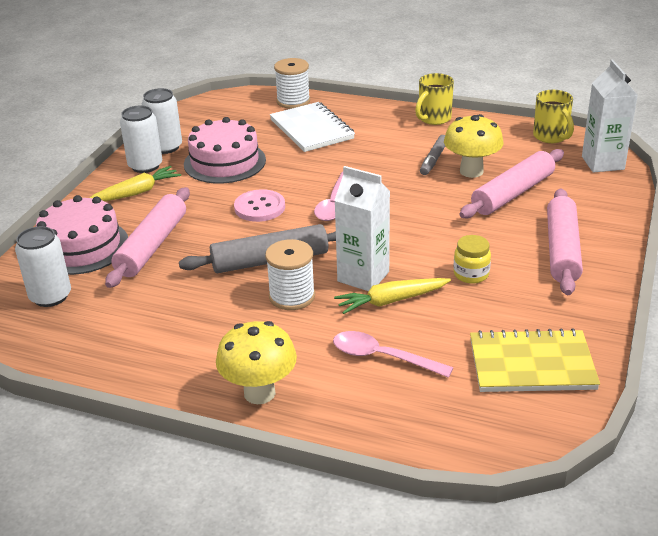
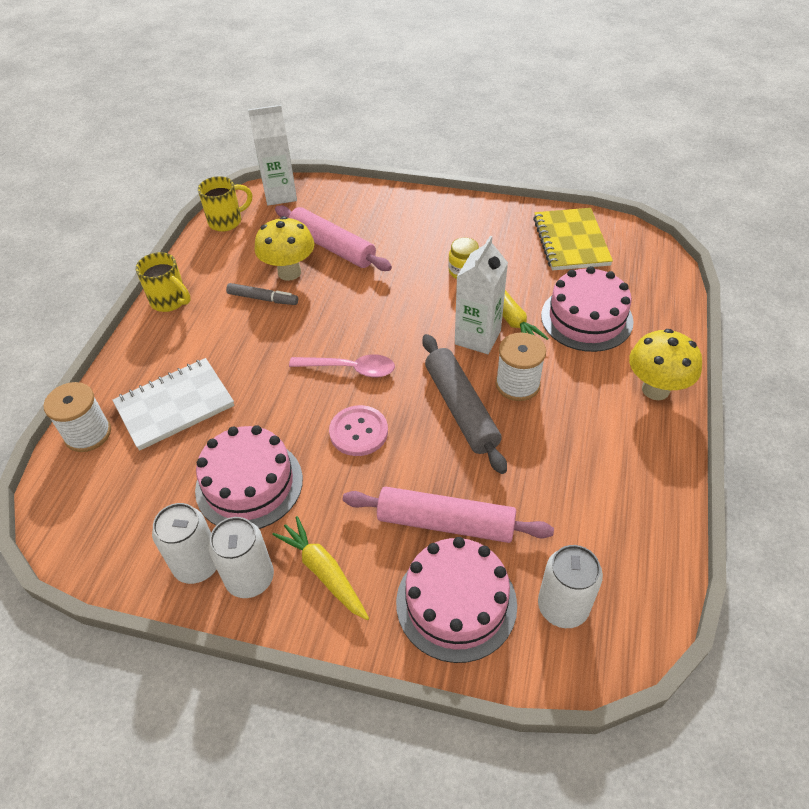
camera: 95 degrees left, 15 degrees up
(382, 357) = (586, 318): pink spoon -> pink cake
(562, 250) = (421, 222): pink rolling pin -> none

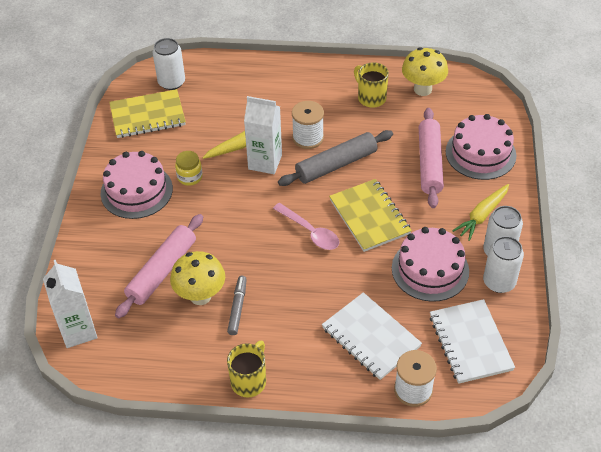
camera: 100 degrees left, 0 degrees up
(120, 506) = (470, 343): none -> white notebook
(226, 221) = (125, 368): yellow mug -> yellow mug (371, 98)
(350, 369) = (310, 232): pink spoon -> pink spoon turned 135 degrees clockwise
(358, 432) = (369, 217): pink button -> yellow notebook
(563, 606) = (467, 110): white can -> white can (171, 82)
(586, 318) = (236, 105): pink cake -> pink cake (136, 191)
(655, 389) = (300, 73): yellow mushroom -> yellow mushroom (422, 89)

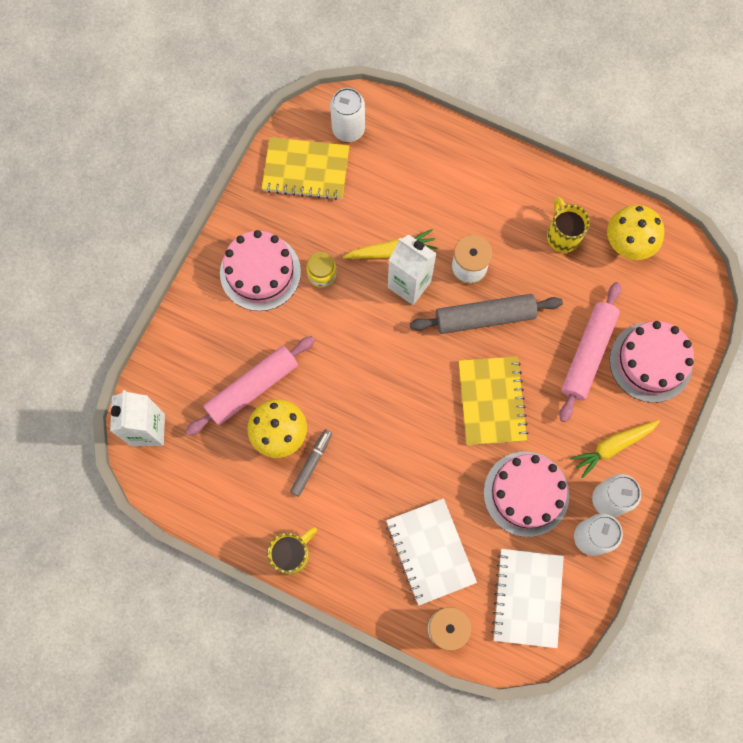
camera: 20 degrees right, 25 degrees up
(310, 232) = (421, 397): pink spoon -> none

